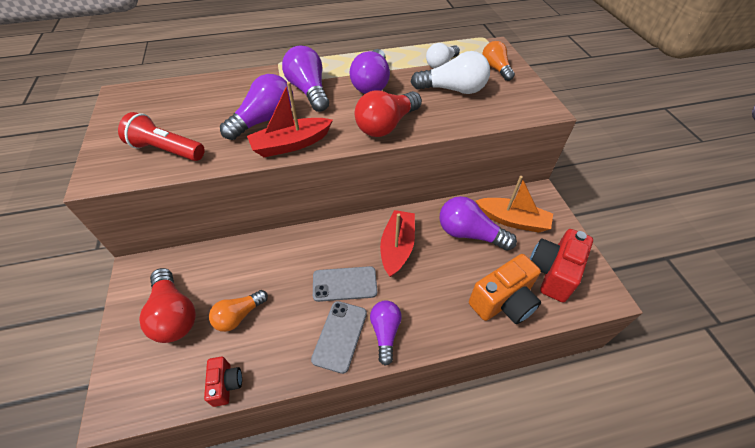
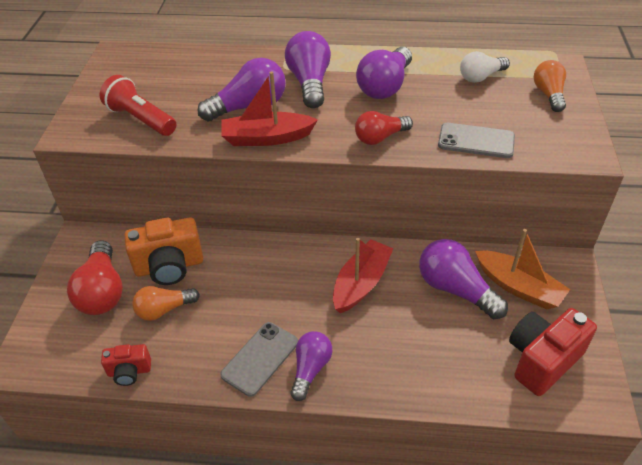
camera: 20 degrees right, 5 degrees down
(226, 384) = (129, 371): red camera -> red camera turned 75 degrees clockwise
(344, 284) = (286, 307): grey phone -> grey phone (476, 141)
(386, 125) = (380, 137): red light bulb -> red light bulb, size x0.65
(453, 90) = (480, 111): white light bulb -> none
(503, 302) = (462, 375): orange camera -> orange camera (169, 266)

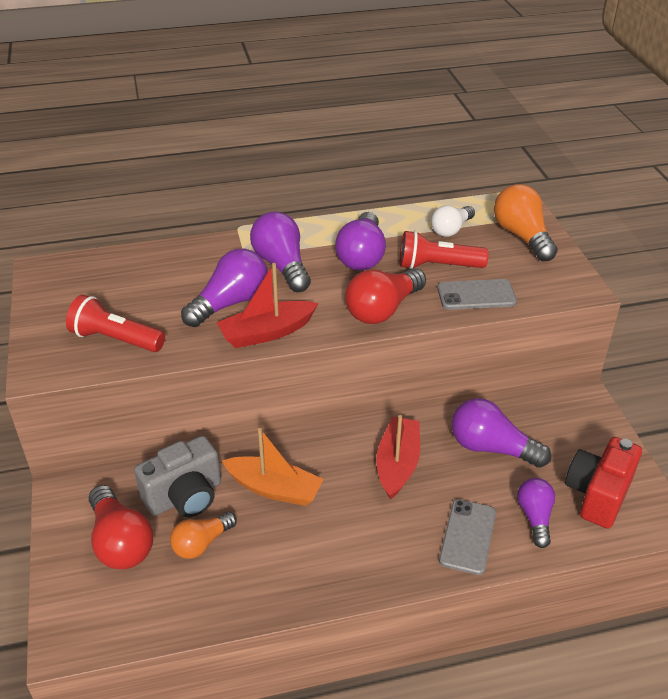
camera: 20 degrees left, 5 degrees down
(129, 371) = (195, 618): red camera -> none
(169, 266) = (185, 496): orange camera -> grey camera
(260, 358) = (329, 566): grey phone -> grey phone (468, 536)
(310, 369) = (385, 562): purple light bulb -> purple light bulb (535, 517)
(380, 137) = (383, 310): red light bulb -> red light bulb, size x1.54
(451, 108) = (438, 266): none -> red flashlight
(518, 287) = (548, 431): orange boat -> orange boat (274, 489)
(548, 94) = (522, 236): orange light bulb -> orange light bulb, size x1.54

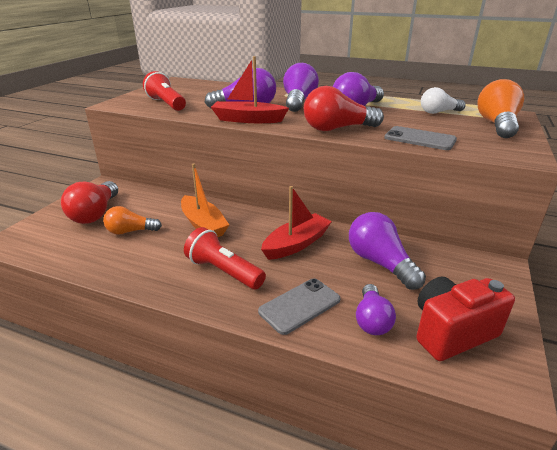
camera: 35 degrees right, 10 degrees down
(185, 496) = (152, 209): grey camera -> none
(438, 266) = (406, 122): red flashlight -> red flashlight (224, 271)
(535, 517) = (372, 320): purple light bulb -> purple light bulb turned 150 degrees clockwise

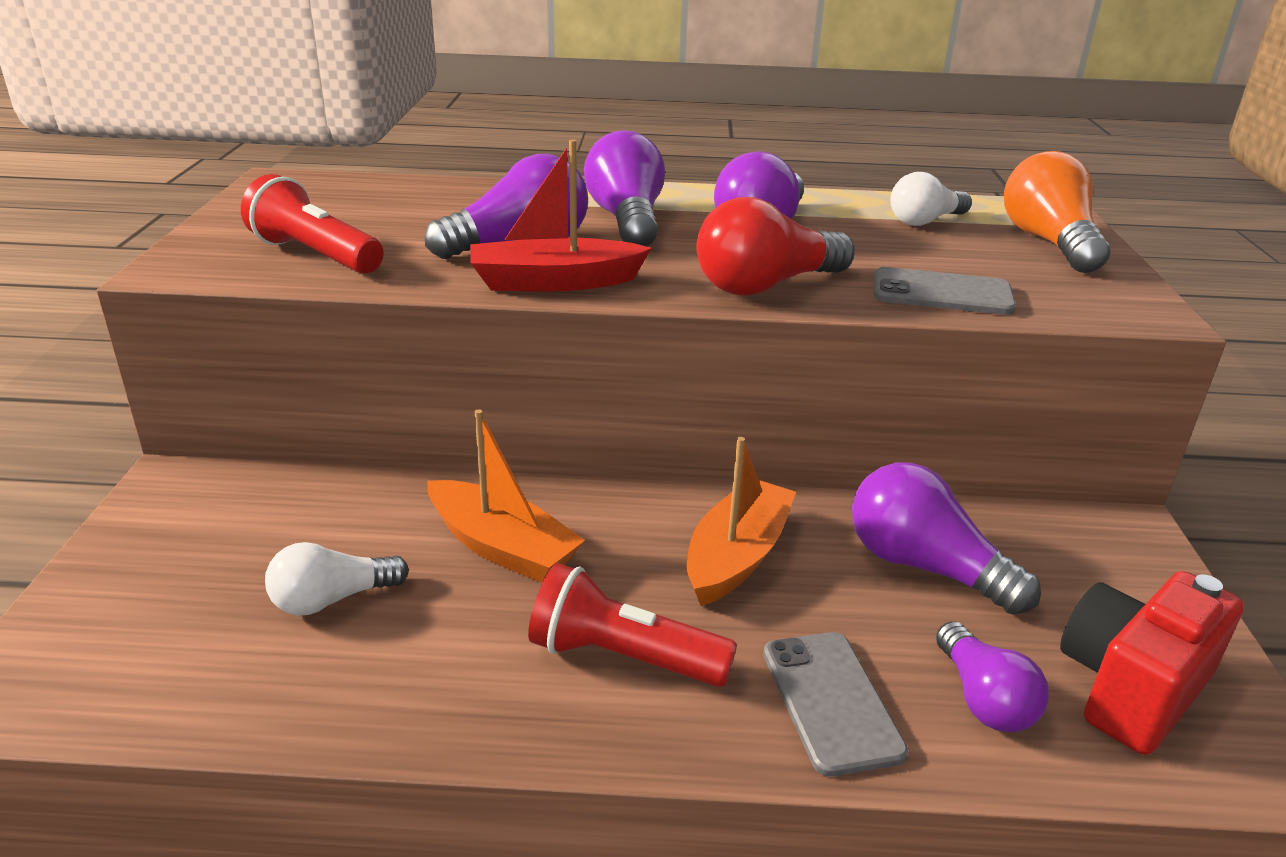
camera: 20 degrees left, 0 degrees up
(95, 214) = (203, 568): red light bulb -> none
(130, 231) = (332, 599): orange light bulb -> white light bulb
(296, 244) = (737, 556): red boat -> orange boat
(300, 306) = (831, 701): grey phone -> grey phone turned 45 degrees counterclockwise

